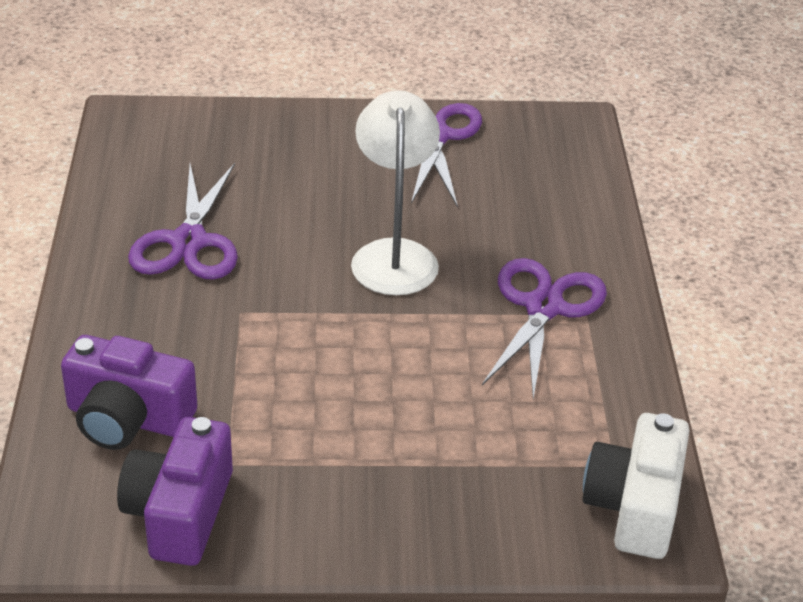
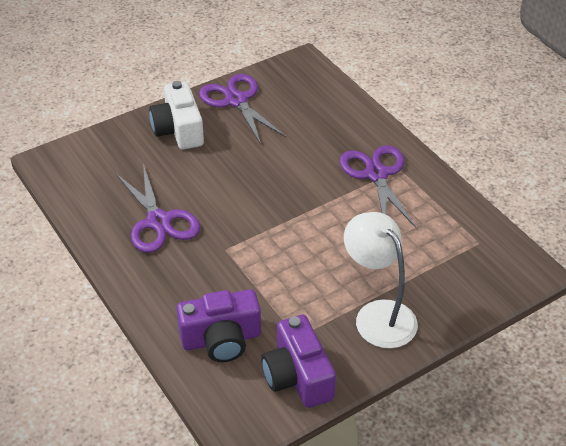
camera: 30 degrees left, 5 degrees up
(394, 255) = (276, 179): white lamp -> white lamp (378, 315)
(634, 506) = (506, 259): white camera -> white camera (178, 130)

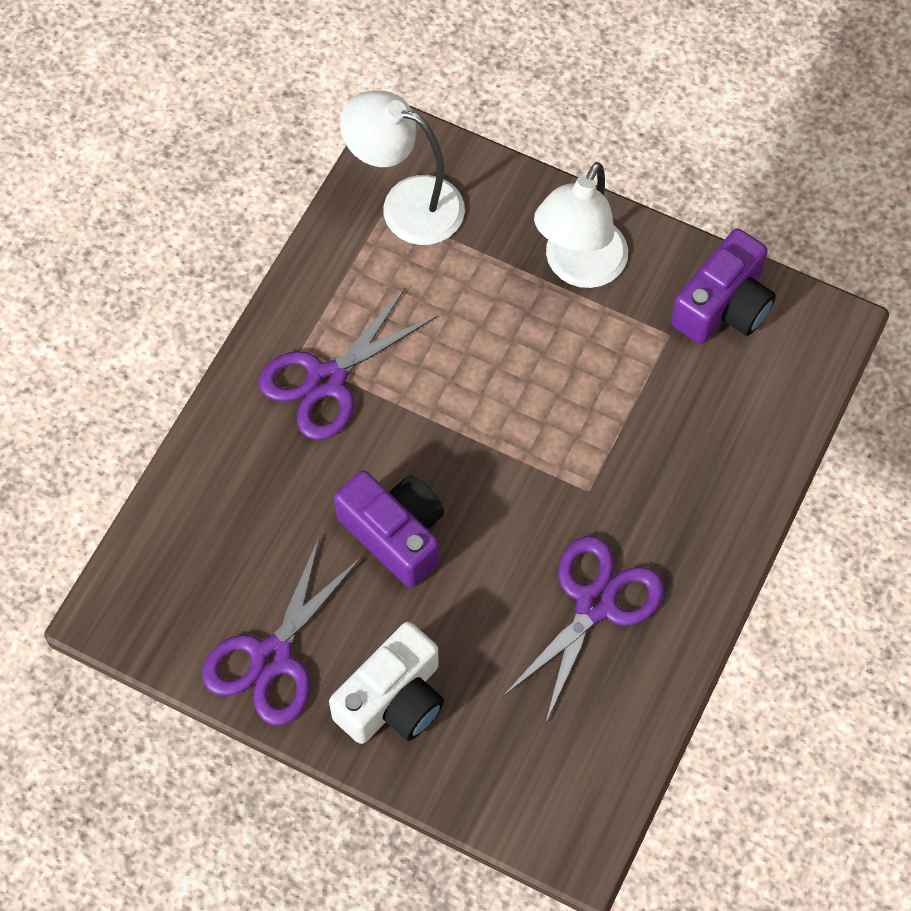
camera: 120 degrees left, 20 degrees up
(221, 339) = (729, 412): purple camera -> purple camera (395, 534)
(477, 254) = (406, 204): none -> white lamp

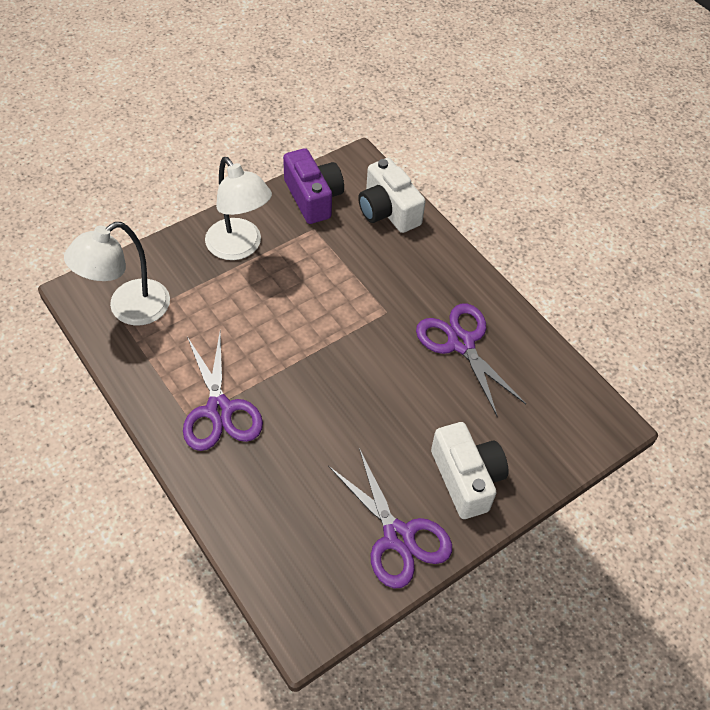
camera: 65 degrees left, 10 degrees down
(395, 534) = (353, 423): purple camera -> none
(765, 408) = (388, 210): none -> white camera

